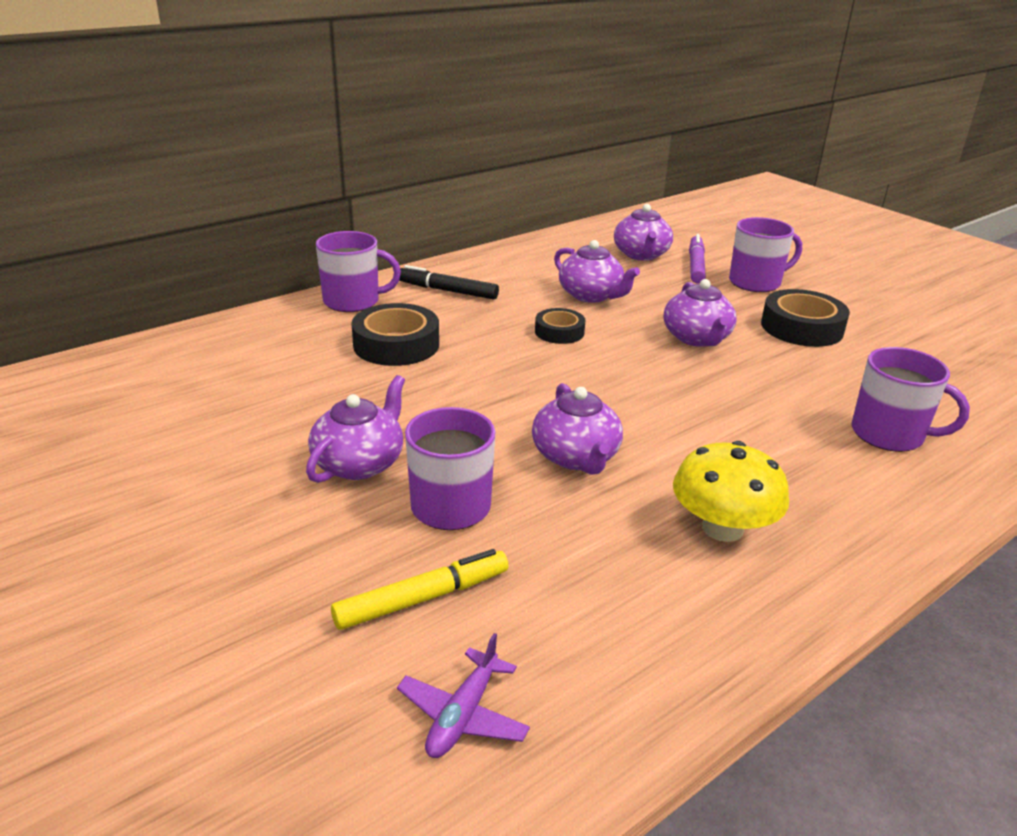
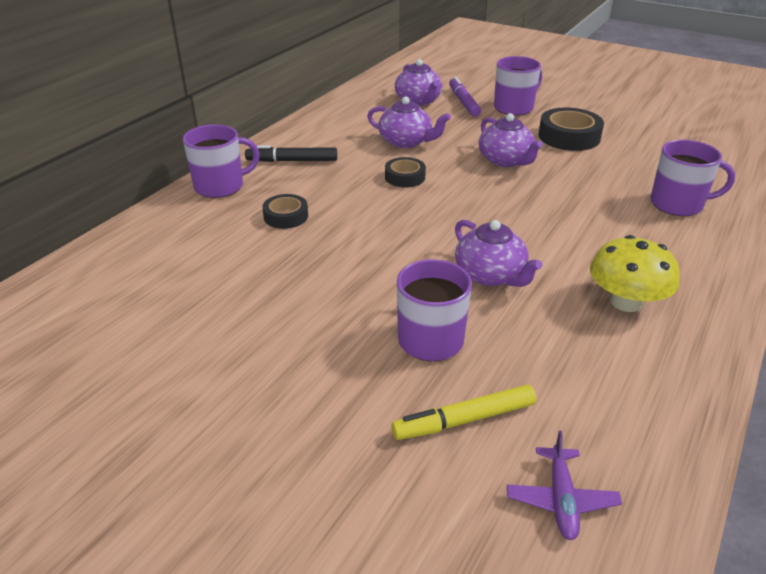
camera: 20 degrees left, 5 degrees up
(360, 463) = (333, 324): purple teapot -> none
(396, 344) = (286, 216): black tape -> black tape, size x0.60
(422, 598) = (465, 420): yellow marker -> yellow marker turned 150 degrees counterclockwise

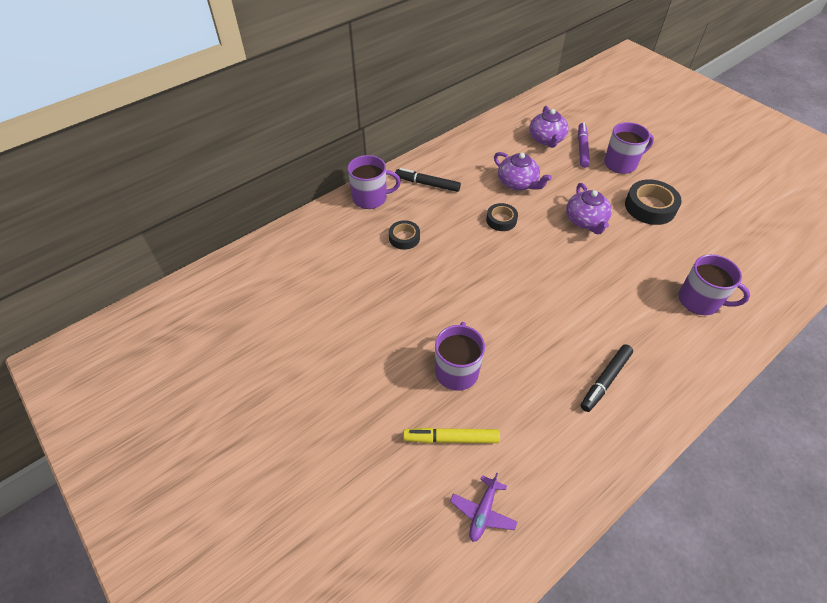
camera: 20 degrees right, 15 degrees up
(490, 275) = (521, 329): purple teapot -> none
(626, 302) = (605, 380): yellow mushroom -> black marker

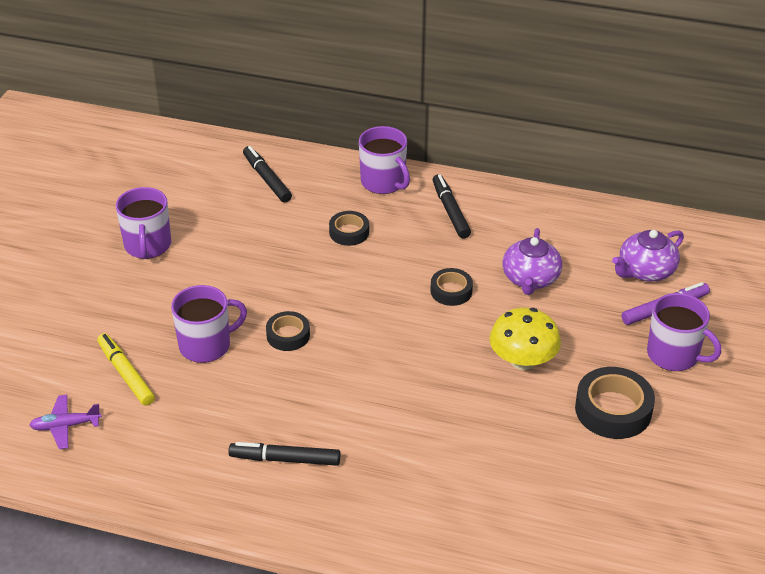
camera: 55 degrees right, 10 degrees down
(308, 251) = (267, 179): none -> black marker
(481, 318) = (288, 335): none -> black tape
(585, 221) = (523, 360): purple teapot -> yellow mushroom
(699, 301) = (481, 505): purple mug -> purple mug (148, 246)

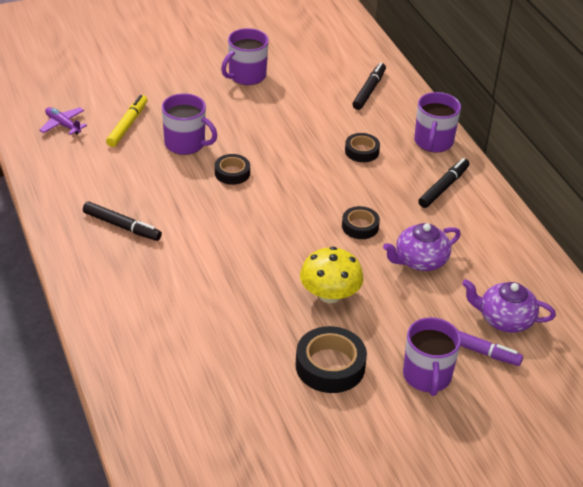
camera: 50 degrees right, 0 degrees up
(285, 459) = (122, 226): black marker -> black marker turned 150 degrees clockwise

